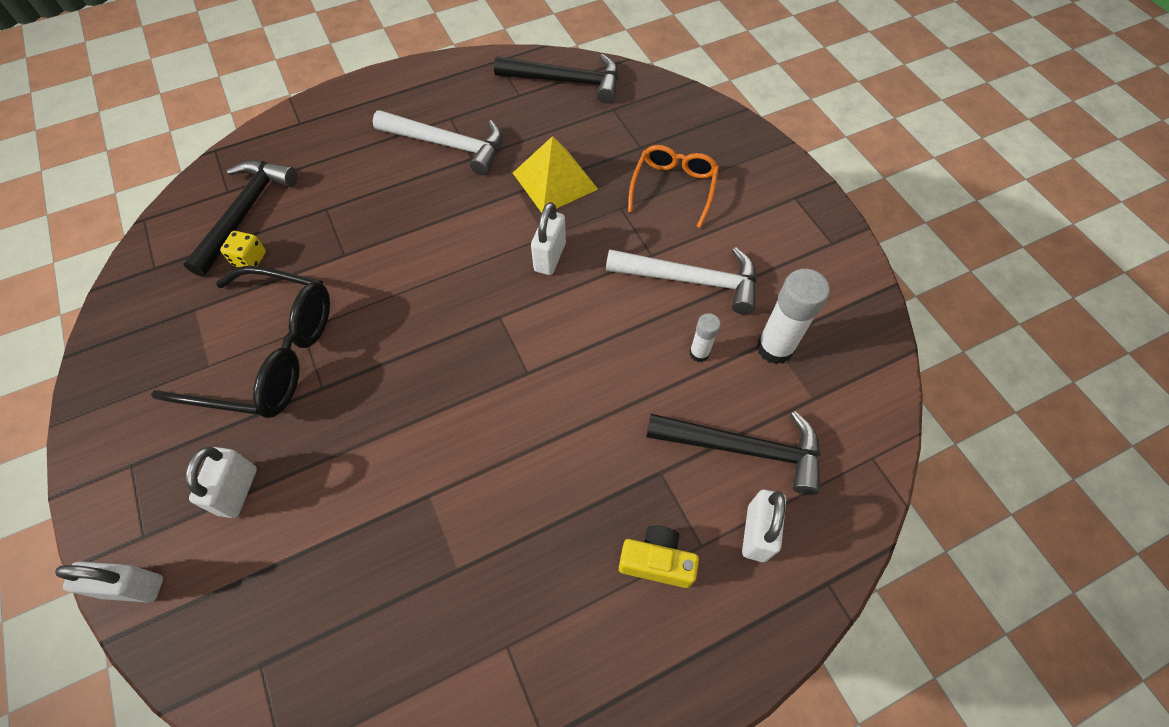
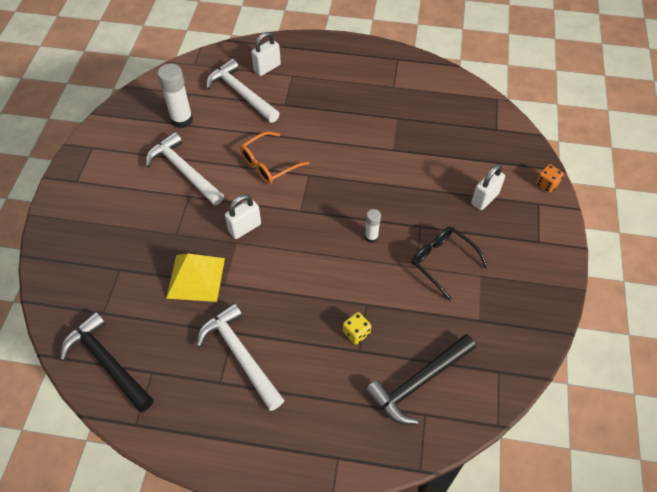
camera: 145 degrees left, 5 degrees down
(133, 587) = (546, 184): white padlock -> orange dice
(250, 259) = (429, 338): yellow dice -> yellow dice (356, 333)
(269, 354) = (442, 262): black glasses -> black glasses, size x0.60
(656, 561) = (314, 80): yellow camera -> none
(673, 187) = (132, 228): orange glasses -> orange glasses (268, 164)
(699, 353) = (218, 137): white glue stick -> white glue stick (371, 237)
(744, 449) = (241, 93): black hammer -> white hammer

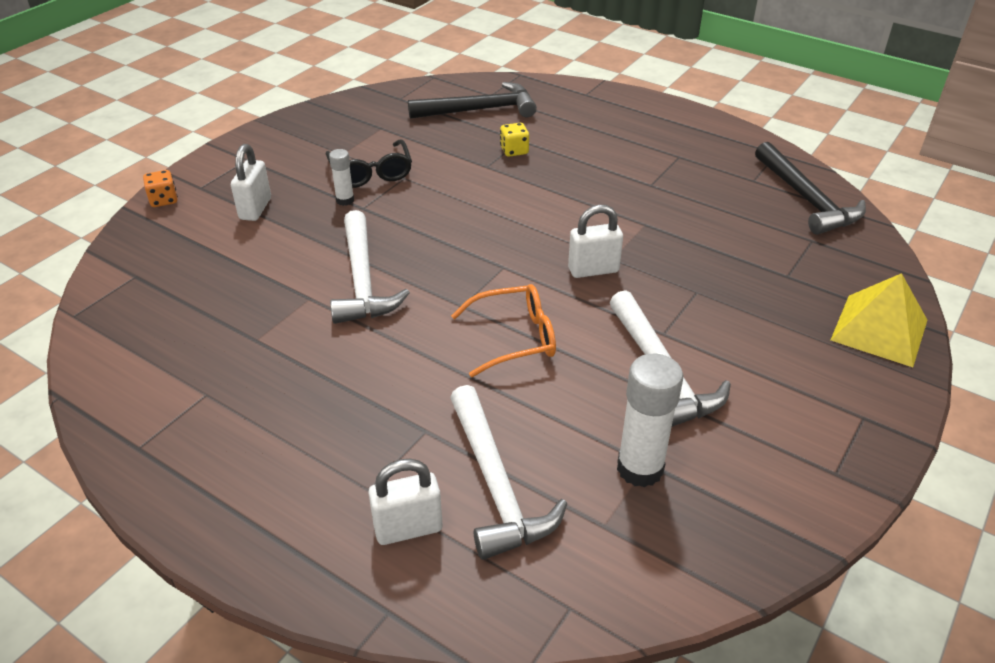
camera: 155 degrees left, 15 degrees down
(196, 278) = (681, 239): yellow pyramid -> yellow pyramid (879, 329)
(240, 355) = (649, 167): white hammer -> white hammer (362, 280)
(371, 237) = (432, 214): white glue stick -> white glue stick (345, 200)
(484, 199) = (255, 209): white padlock -> white padlock turned 60 degrees counterclockwise

